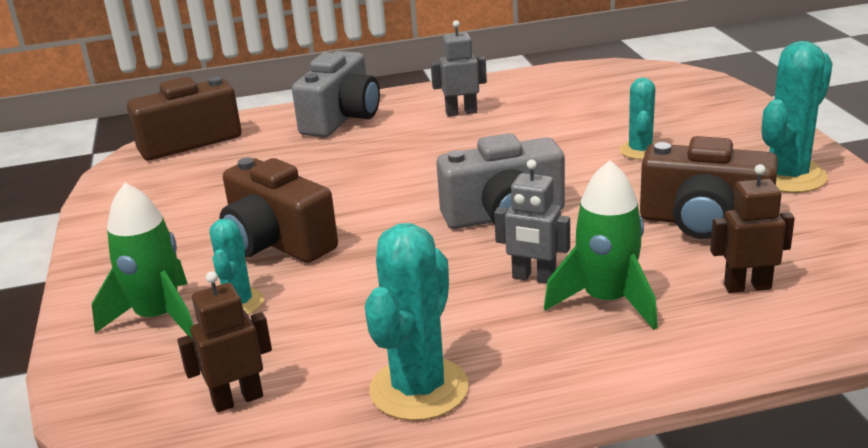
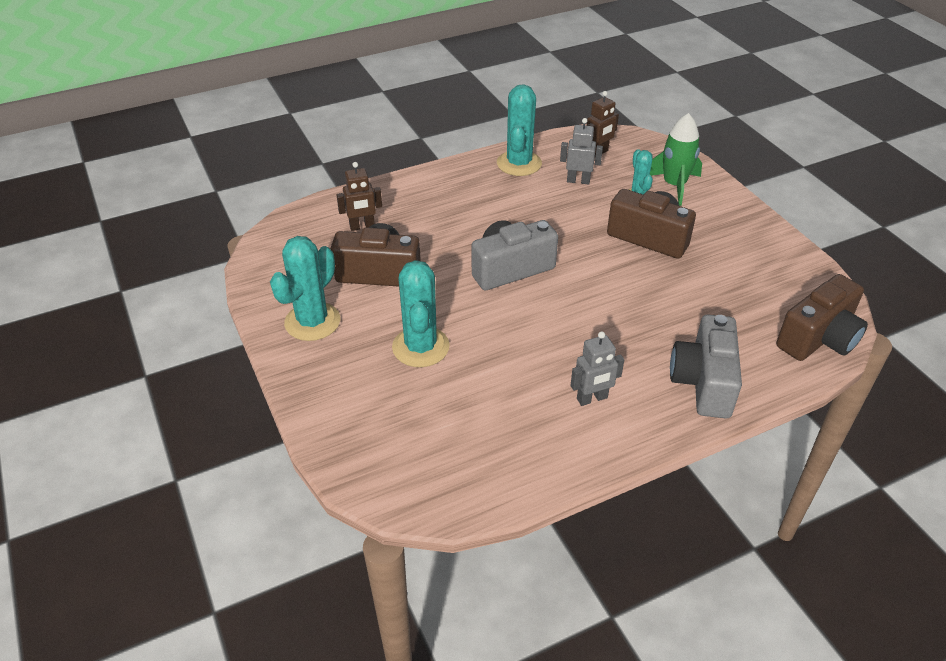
camera: 165 degrees right, 15 degrees up
(534, 278) = (480, 223): grey robot -> grey robot (578, 181)
(607, 301) = (438, 212): green rocket -> none
(640, 151) = (420, 347): turquoise cactus -> turquoise cactus, size x1.69

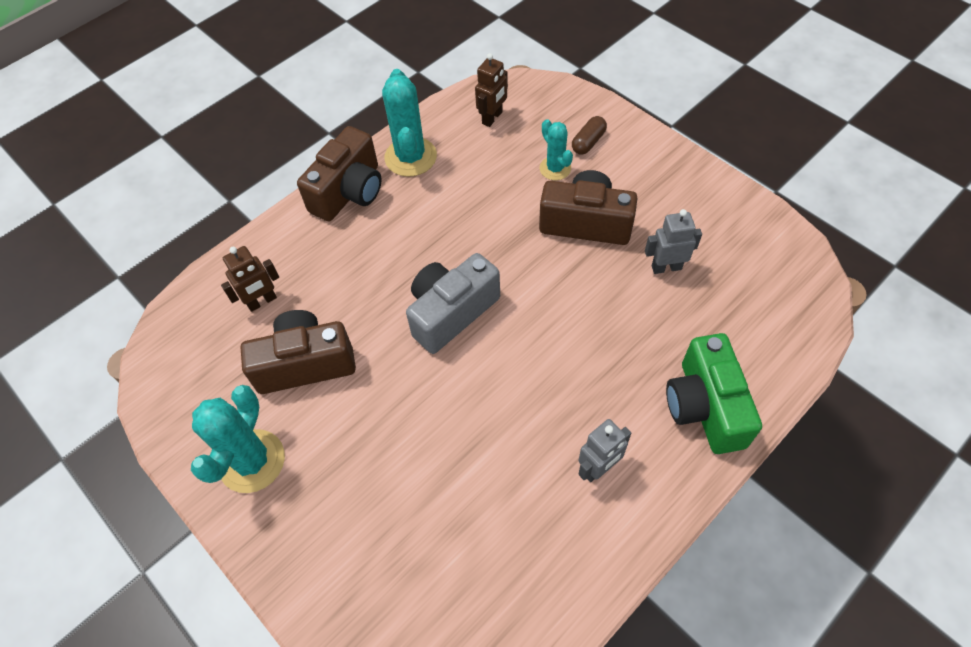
camera: 15 degrees left, 15 degrees up
(420, 347) = (389, 457): turquoise cactus -> none
(578, 181) = (484, 164): grey robot -> grey robot (666, 267)
(674, 185) = (588, 142): green rocket -> brown capsule
(703, 382) = (705, 406): grey camera -> green camera
(819, 338) = (799, 309): brown camera -> brown camera (349, 192)

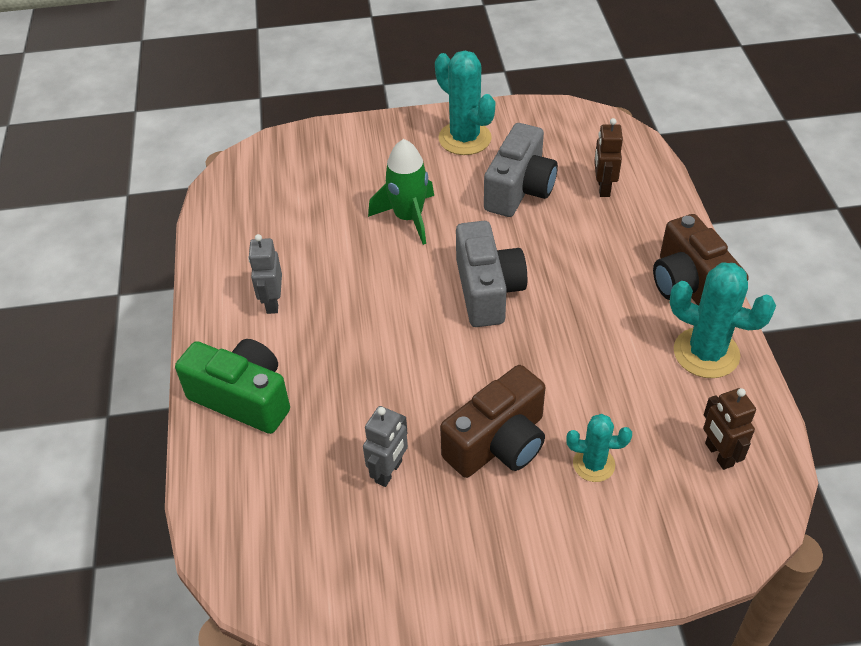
camera: 125 degrees right, 10 degrees down
(305, 364) = (519, 189): brown camera -> grey camera
(407, 432) = (408, 218): none -> green rocket
(588, 142) = (610, 522): brown capsule -> none

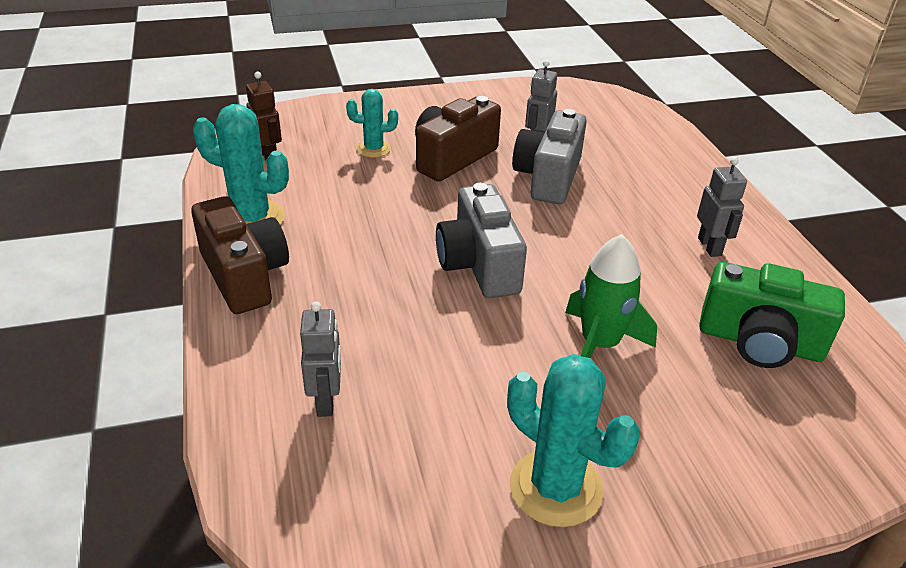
camera: 170 degrees right, 10 degrees down
(243, 398) = (683, 177): green camera -> green camera (760, 342)
(519, 189) = (452, 393): grey camera -> grey camera (548, 177)
(603, 188) = (326, 401): brown robot -> grey robot

